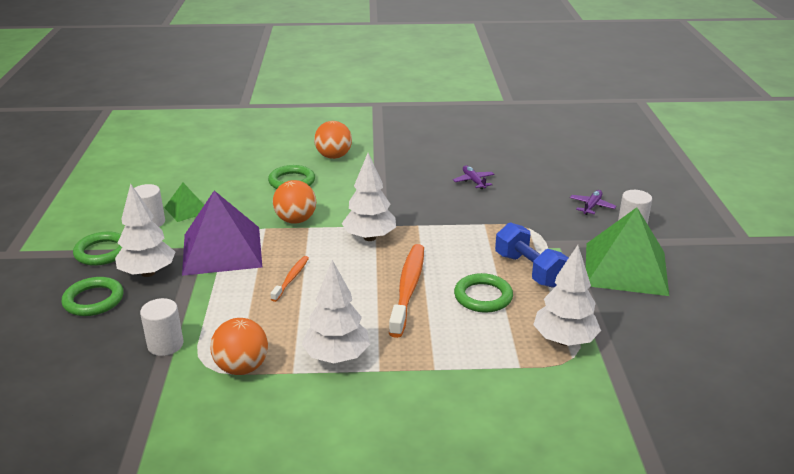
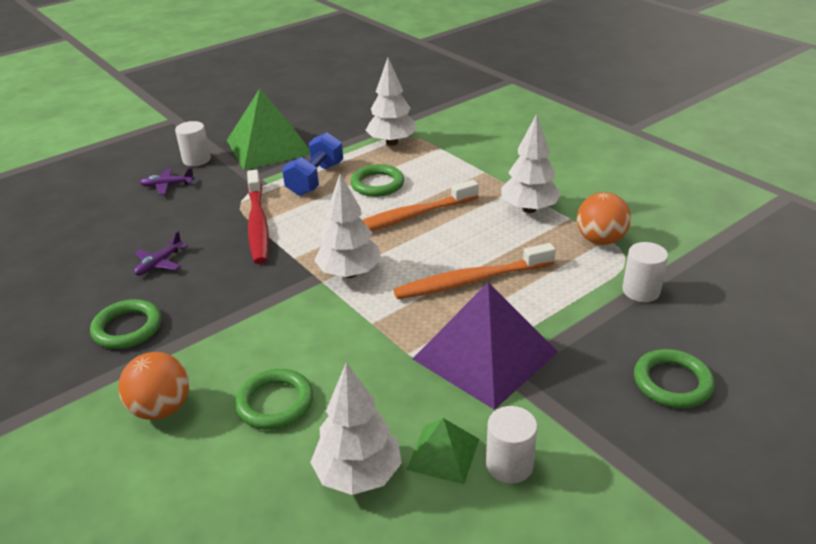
camera: 125 degrees left, 5 degrees up
(102, 252) = (612, 453): green ring -> green ring (127, 328)
(148, 273) = (587, 379): white tree -> white tree (358, 474)
(291, 278) = (471, 281): orange toothbrush -> orange toothbrush, size x1.90
(296, 220) = (368, 340): orange ball -> none
(482, 225) = (258, 224): none -> red toothbrush

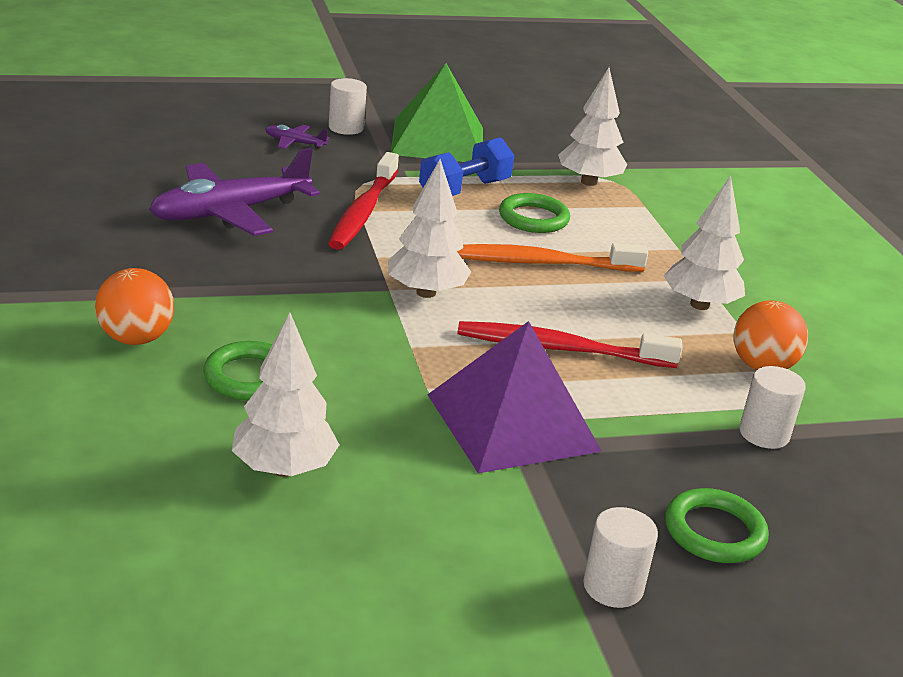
camera: 20 degrees right, 5 degrees down
(127, 328) = (155, 258): green ring -> none
(159, 263) = (230, 213): purple plane -> purple plane, size x2.29
(443, 454) = (387, 487): green pyramid -> none
(471, 281) = (560, 349): orange toothbrush -> red toothbrush
(509, 465) = (450, 525): white cylinder -> white cylinder (613, 587)

